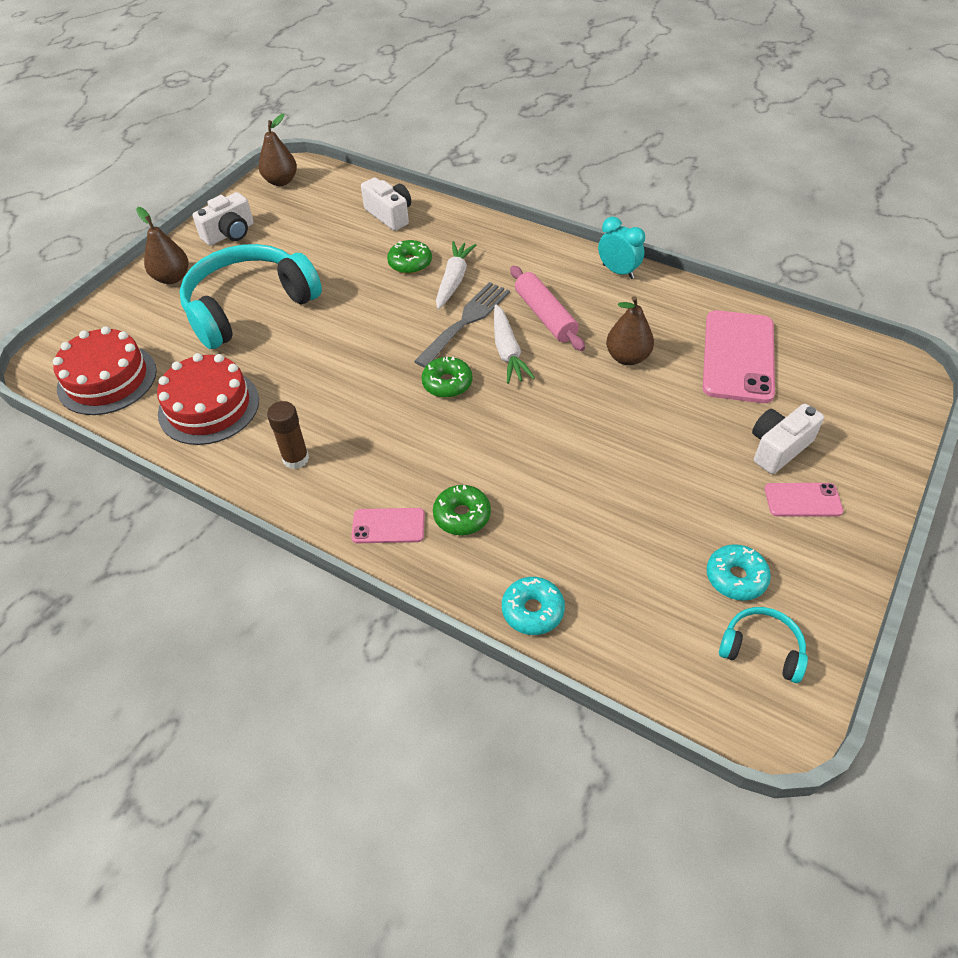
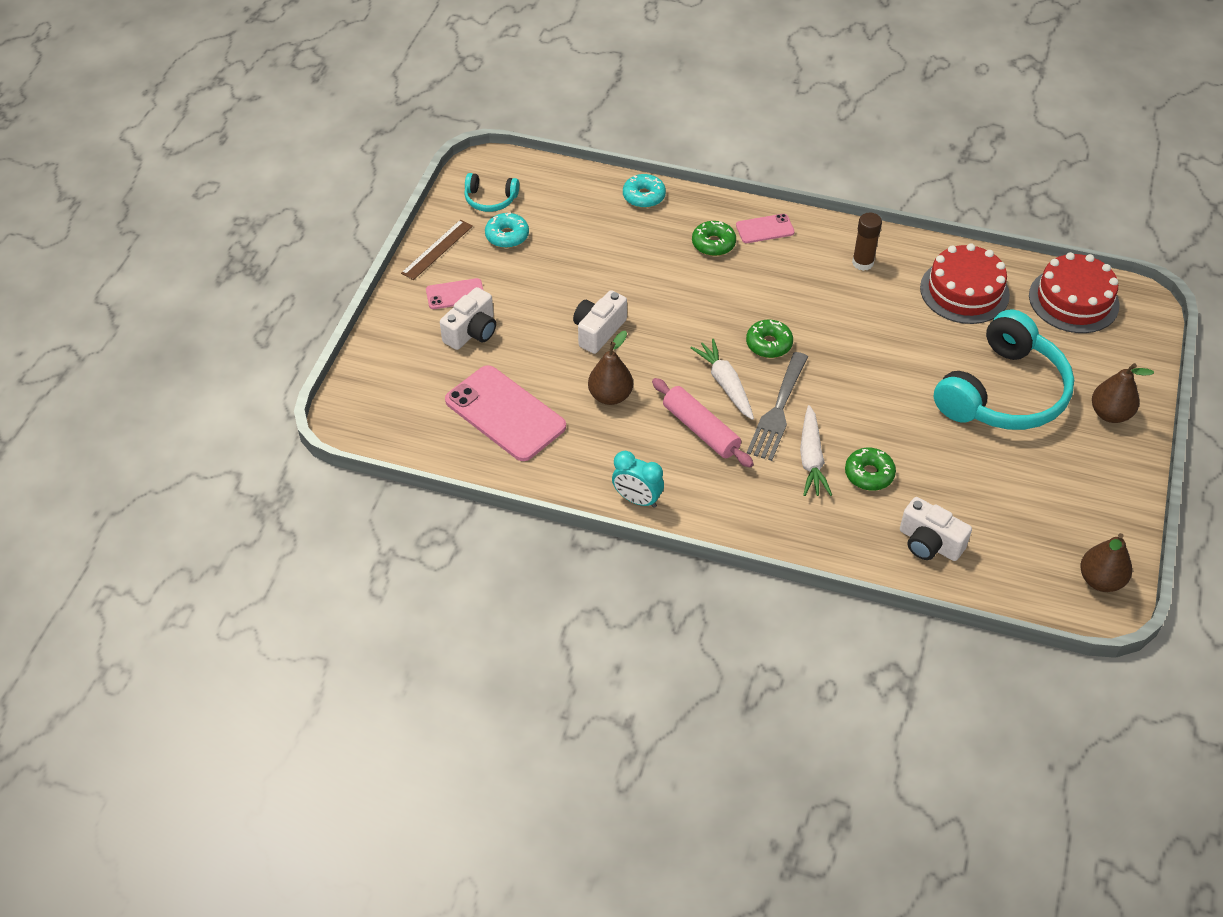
camera: 165 degrees right, 0 degrees up
(230, 233) = (1097, 483): white camera -> white camera (598, 331)
(738, 356) = (505, 413): pink phone -> pink phone turned 45 degrees counterclockwise
(834, 572) = (437, 249): none -> brown ruler

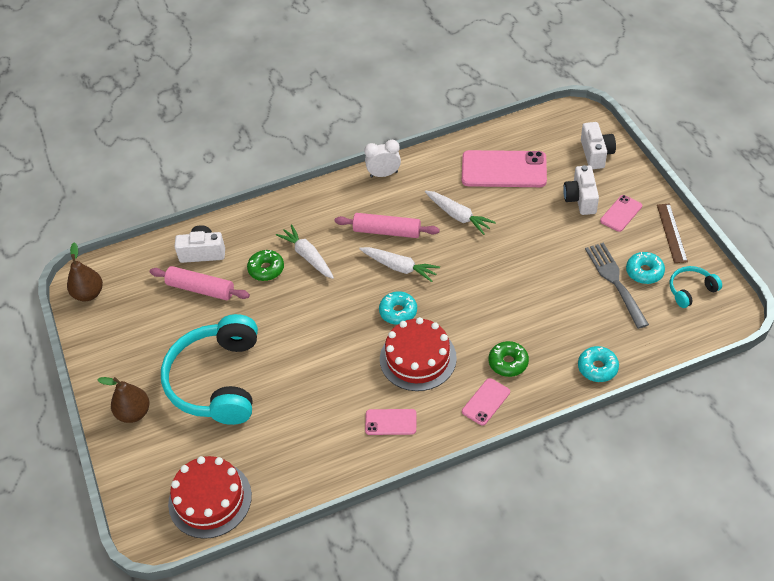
camera: 145 degrees right, 0 degrees up
(598, 331) = (510, 249): white camera -> white camera (596, 154)
(610, 396) = (458, 216): brown pear -> white carrot
(637, 499) = (384, 174): turquoise clock -> white clock
(769, 344) = (398, 312): green donut -> turquoise donut
(778, 411) = (352, 272): grey fork -> grey fork (615, 281)
(862, 263) = (390, 422): brown glue stick -> pink phone
(960, 499) = (200, 289): none -> pink rolling pin
(964, 291) = (298, 449): red cake -> red cake (418, 358)

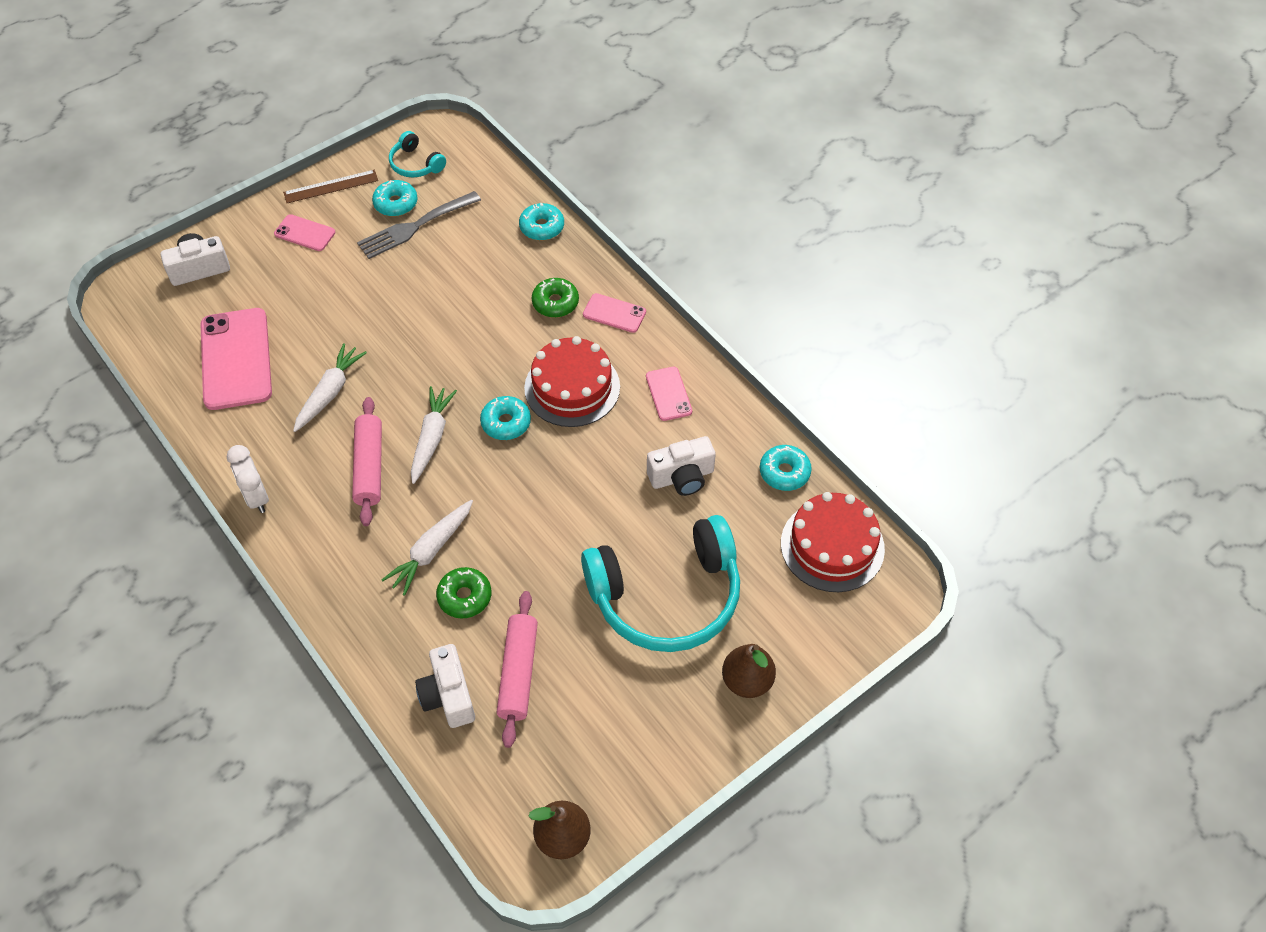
camera: 110 degrees left, 5 degrees up
(287, 485) = (784, 472): none -> turquoise donut
(580, 199) = (284, 273): white camera -> white camera (682, 477)

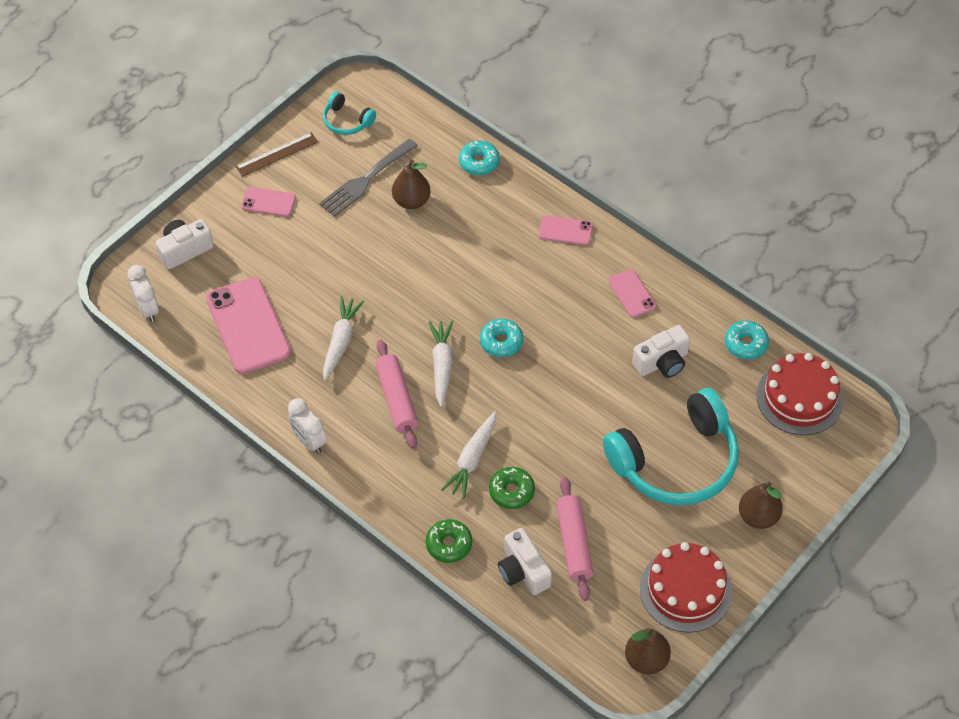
camera: 10 degrees left, 0 degrees up
(137, 324) = (148, 309): none -> white clock
(396, 204) = (341, 161): turquoise donut -> none
(456, 256) = (411, 201): none -> brown pear
(555, 303) = (512, 229): green donut -> green donut (449, 544)
(572, 387) = (548, 302): red cake -> red cake (686, 590)

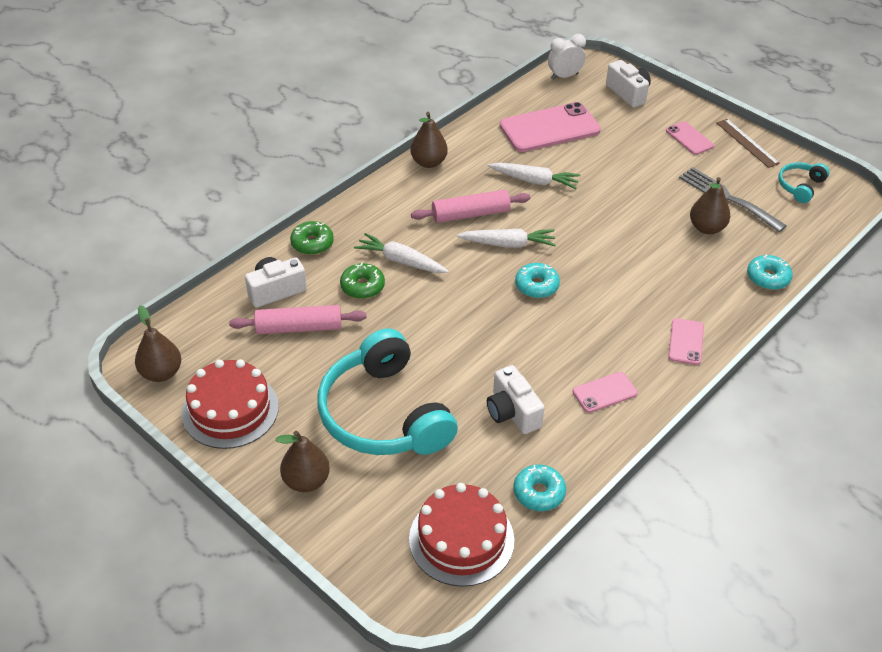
camera: 90 degrees right, 10 degrees down
(268, 202) = (689, 138): pink phone -> pink phone turned 45 degrees counterclockwise
(309, 441) = (429, 162): white clock -> brown pear

